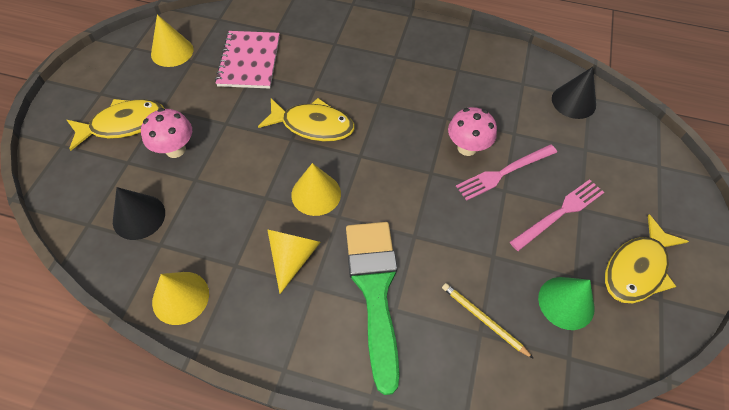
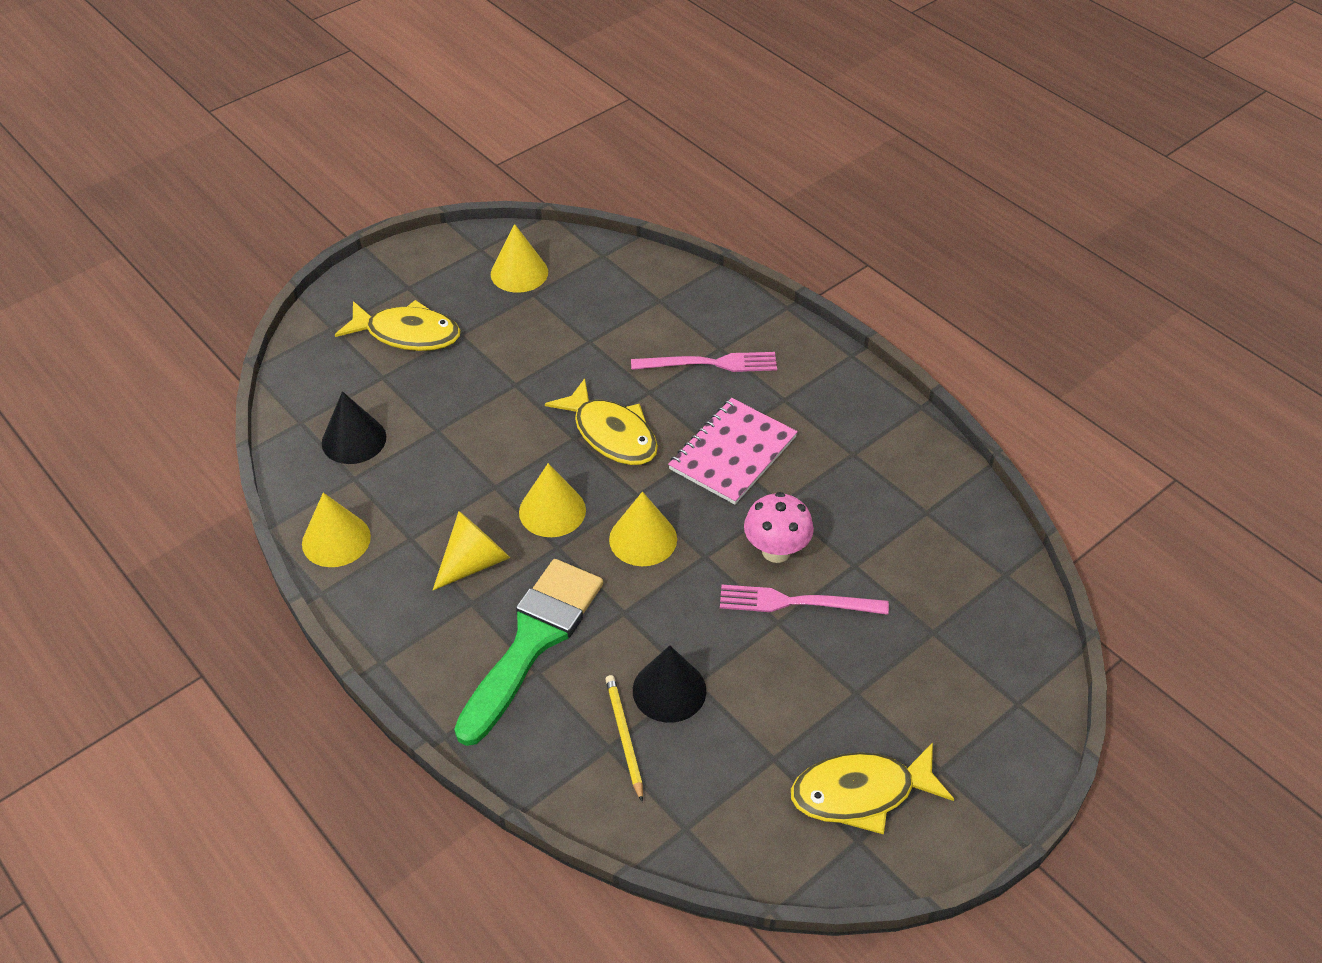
camera: 35 degrees right, 10 degrees down
(175, 149) = (440, 387): pink mushroom -> none
(249, 61) = (598, 324): pink notebook -> pink notebook (733, 453)
(386, 182) = (643, 539): none -> yellow cone
(559, 213) = (823, 683): pink fork -> pink fork (710, 363)
(566, 302) = (736, 776): green cone -> none
(573, 101) = (976, 568): black cone -> black cone (669, 690)

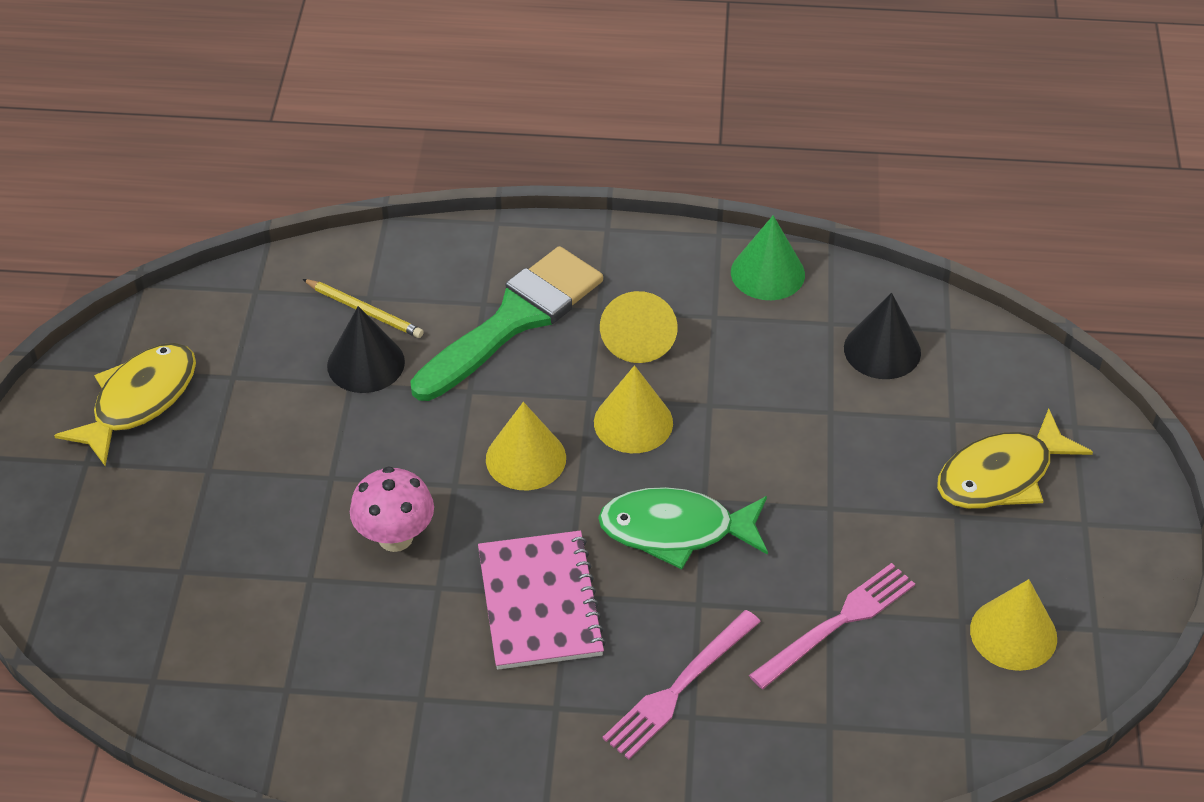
camera: 135 degrees right, 0 degrees up
(336, 540) = (767, 273): yellow cone -> green cone
(533, 641) = (514, 320): green brush -> green brush turned 120 degrees counterclockwise
(611, 434) = (676, 530): yellow fish -> green fish
(796, 602) = (331, 505): pink fork -> pink fork (837, 623)

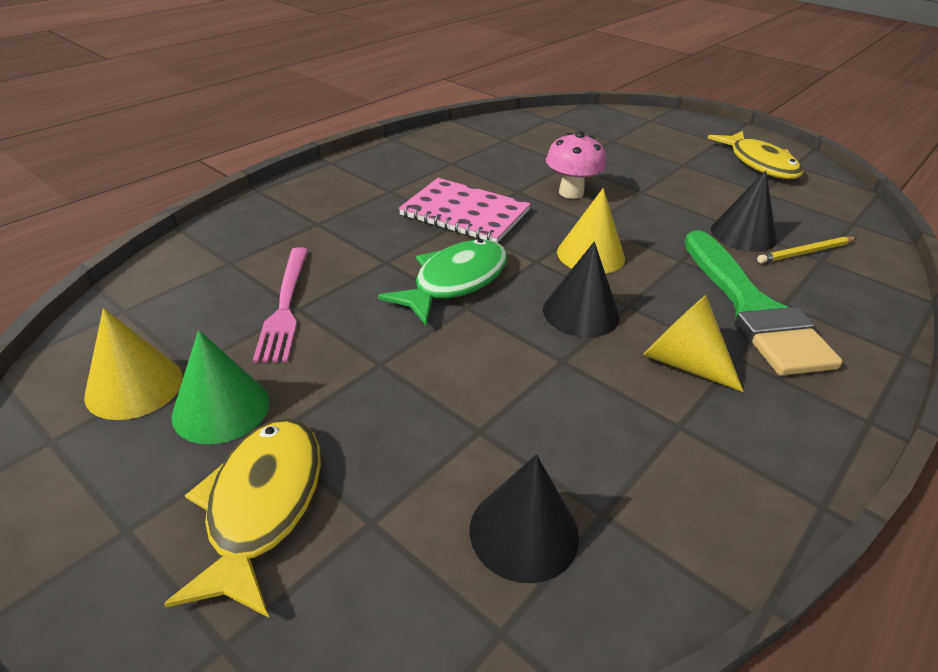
camera: 125 degrees right, 10 degrees down
(633, 422) = (581, 312): yellow cone -> black cone
(679, 687) = (341, 228): pink fork -> none
(767, 273) = (727, 509): green cone -> green cone (221, 408)

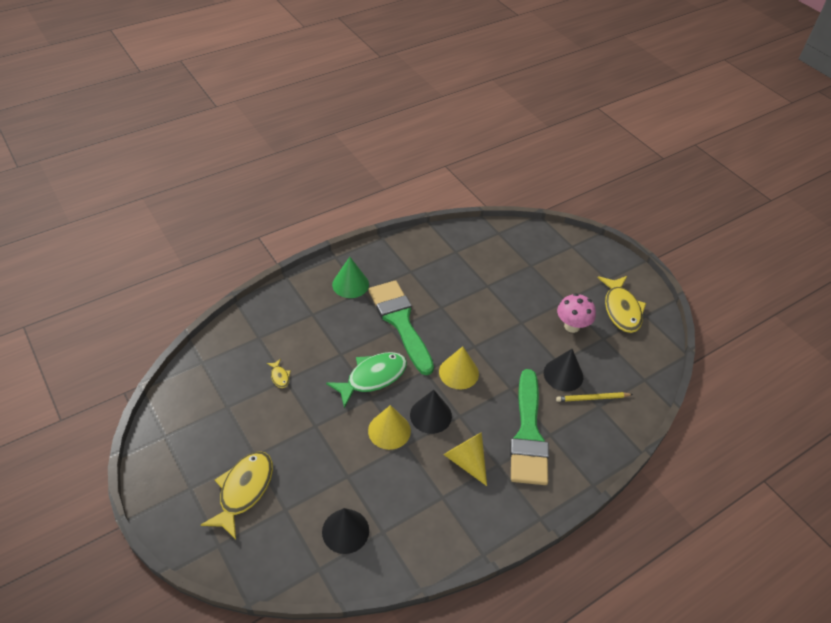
camera: 15 degrees right, 10 degrees up
(134, 386) = (201, 413): yellow cone -> yellow cone (389, 430)
(221, 408) = (237, 435): green cone -> green cone (350, 284)
(285, 306) = (279, 376): pink fork -> yellow fish
(465, 213) = (400, 322): pink notebook -> green brush
(571, 192) = (474, 315): pink mushroom -> pink mushroom (572, 326)

